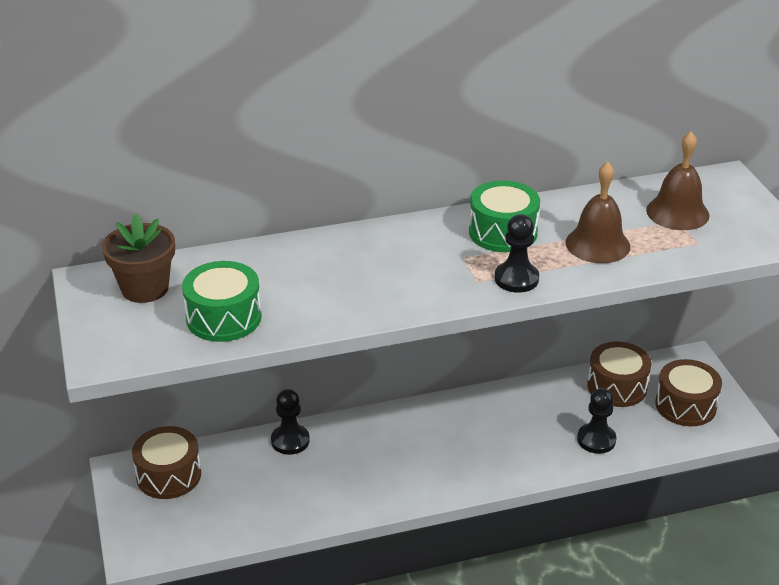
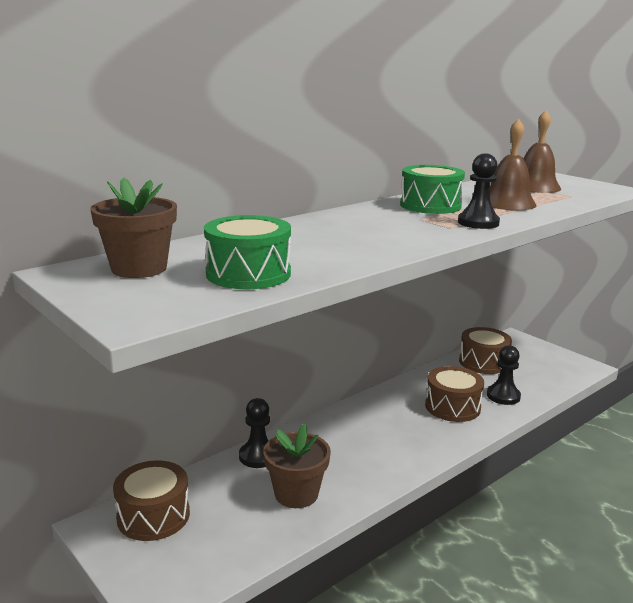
camera: 25 degrees left, 15 degrees down
(298, 491) = (296, 494): none -> brown flower pot
(685, 405) = (539, 363): brown drum -> brown drum (452, 407)

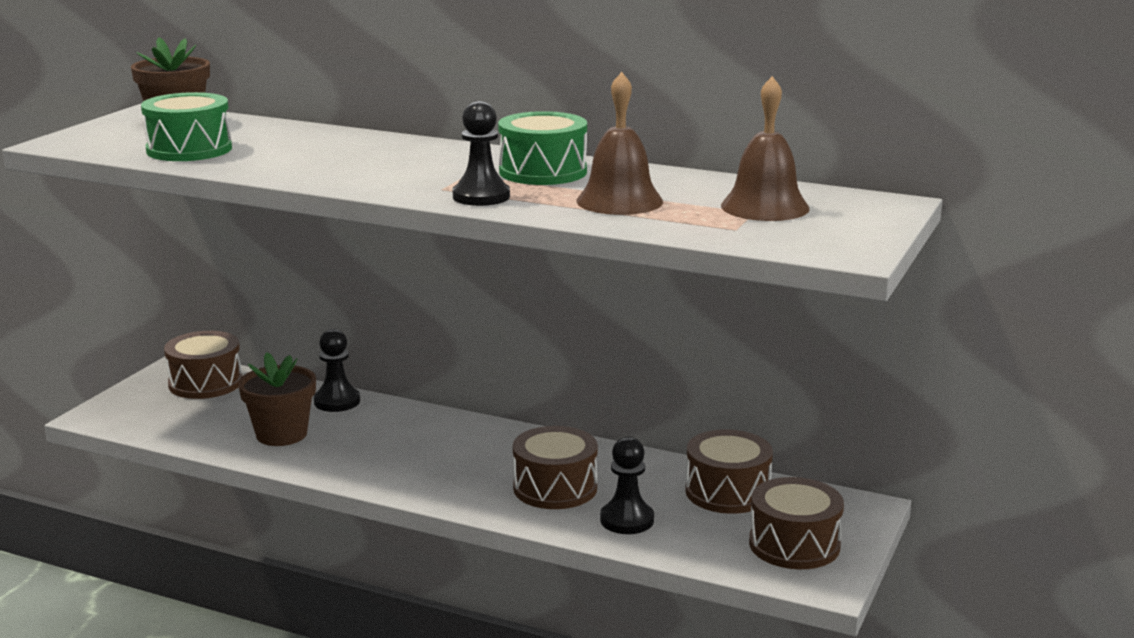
camera: 65 degrees right, 0 degrees up
(547, 362) = (794, 545): none -> brown drum

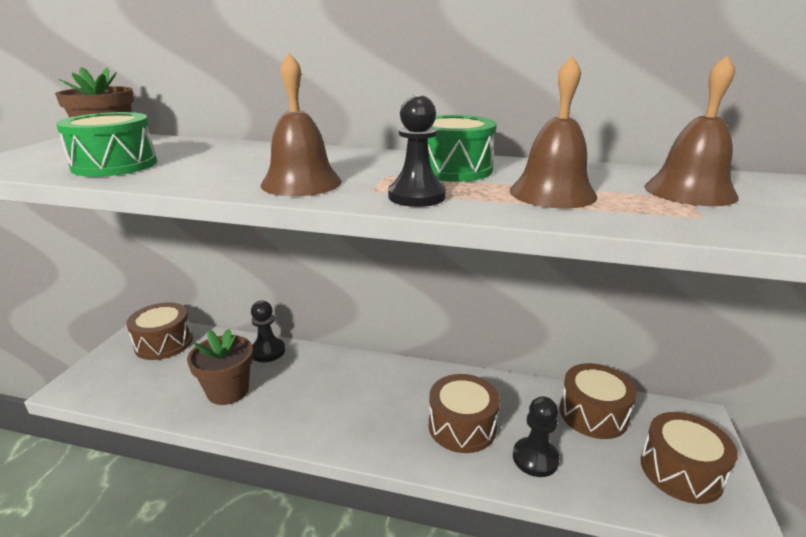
camera: 10 degrees left, 5 degrees up
(375, 178) = (301, 183): none -> brown bell

